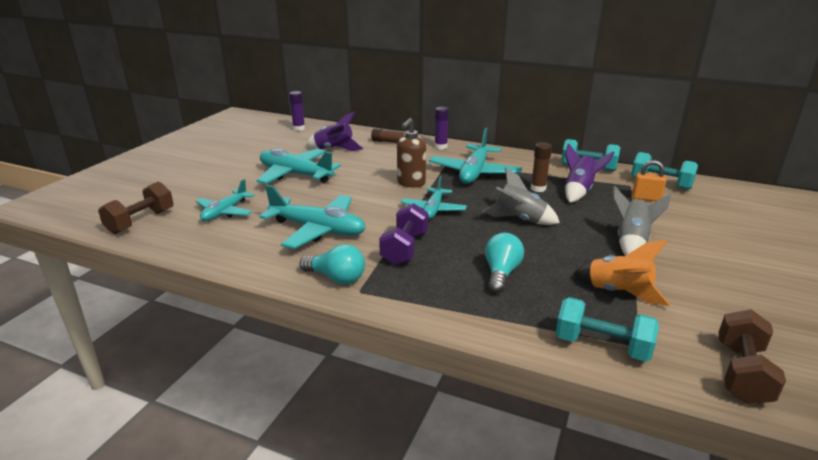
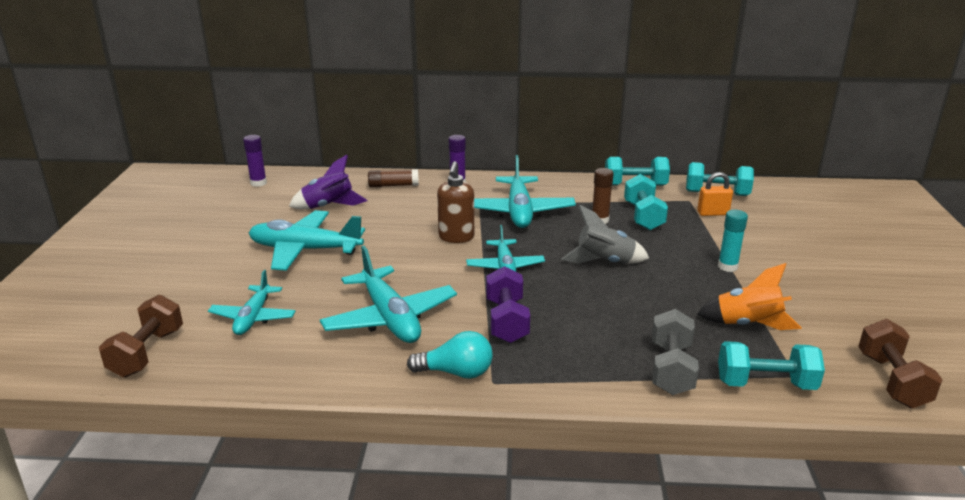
camera: 20 degrees left, 0 degrees up
(318, 230) = (390, 318): turquoise plane -> turquoise plane turned 60 degrees clockwise
(501, 273) = (626, 328): turquoise light bulb -> none
(518, 314) = (671, 369): none -> grey dumbbell
(579, 191) = (643, 216): purple rocket -> turquoise dumbbell
(631, 242) = (727, 267): grey rocket -> turquoise glue stick

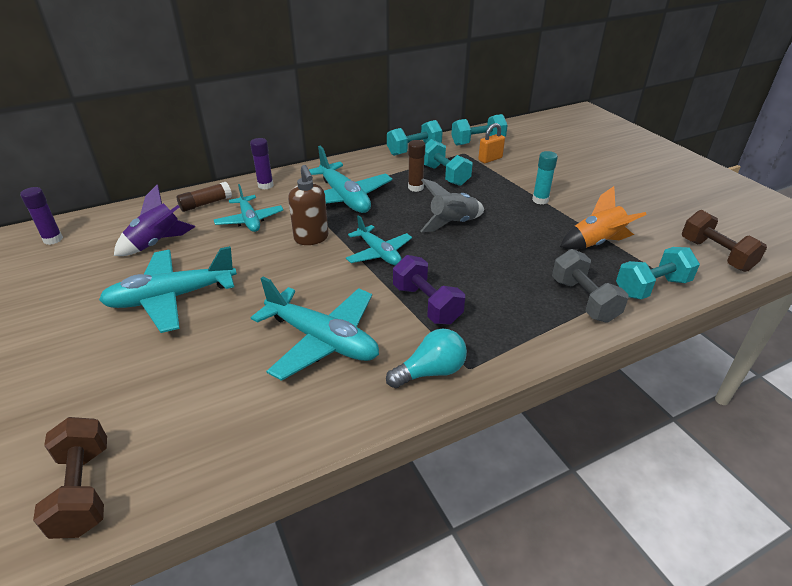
camera: 30 degrees left, 10 degrees up
(253, 317) = (179, 394): turquoise plane -> turquoise plane (249, 220)

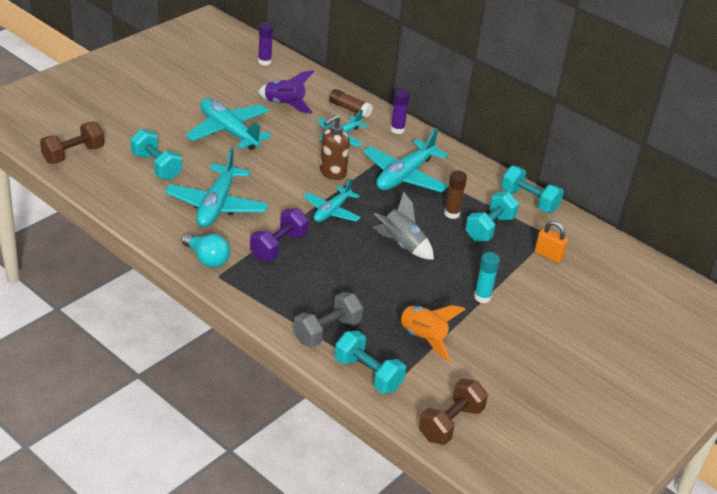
camera: 65 degrees right, 0 degrees up
(478, 142) = (583, 242): turquoise dumbbell -> turquoise dumbbell (156, 166)

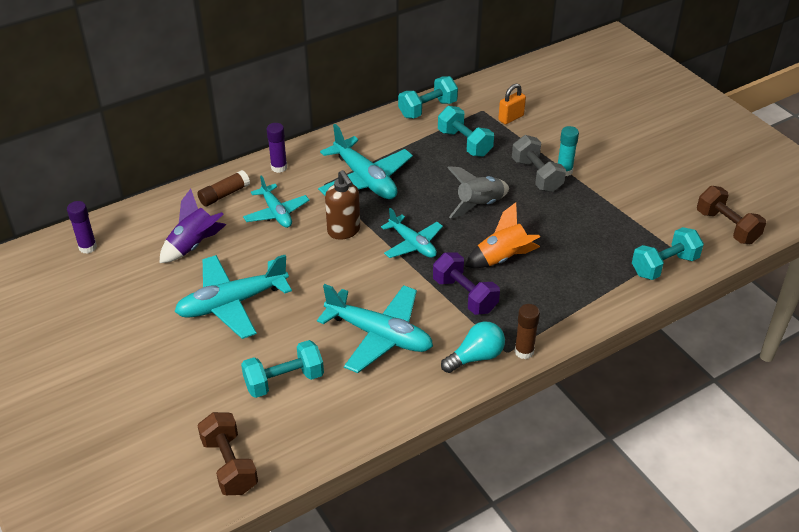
camera: 70 degrees left, 5 degrees up
(327, 331) = (603, 282): grey dumbbell -> grey dumbbell (536, 175)
(422, 338) = (617, 220): orange rocket -> orange rocket (502, 258)
(452, 214) = (436, 162): brown glue stick -> brown glue stick (524, 351)

